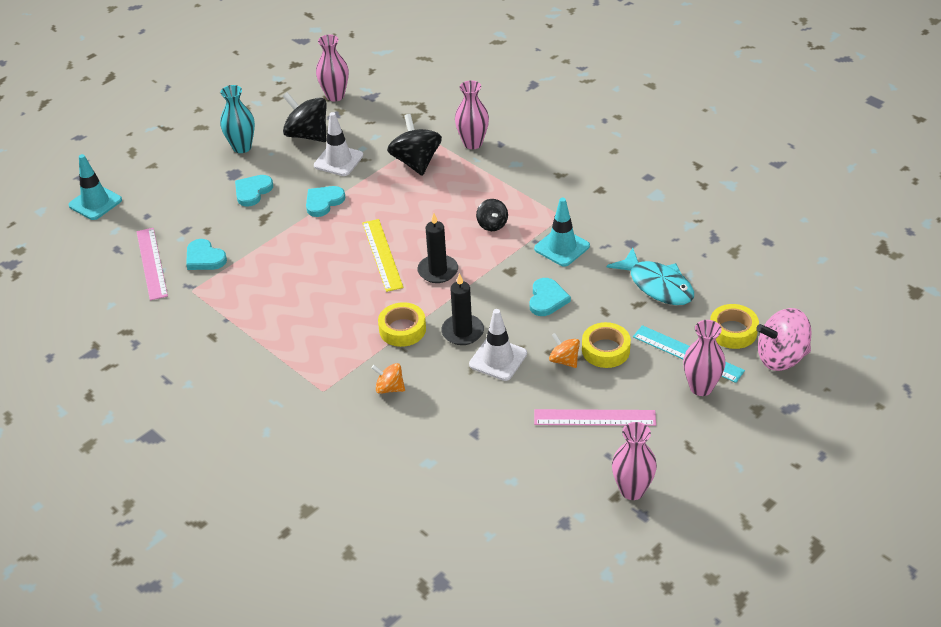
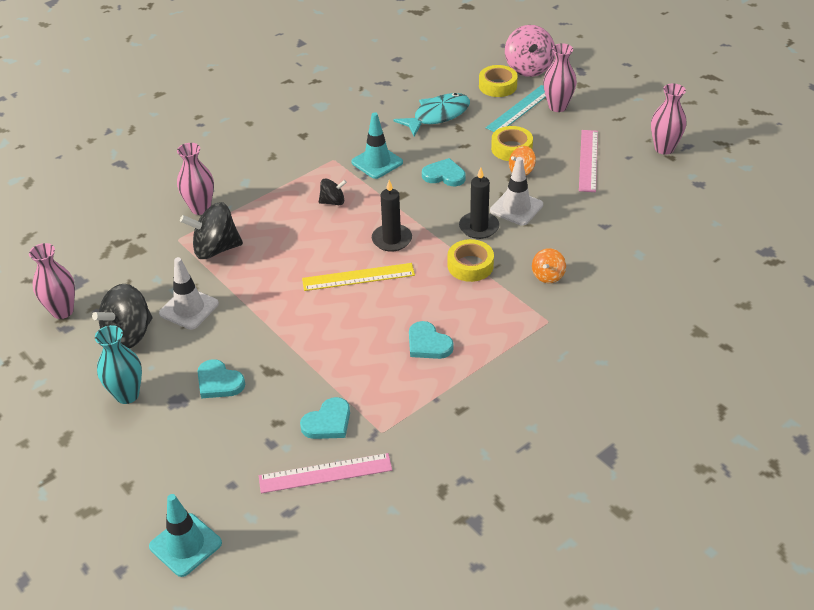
camera: 85 degrees left, 0 degrees up
(323, 202) = (259, 321): turquoise heart -> turquoise heart (428, 344)

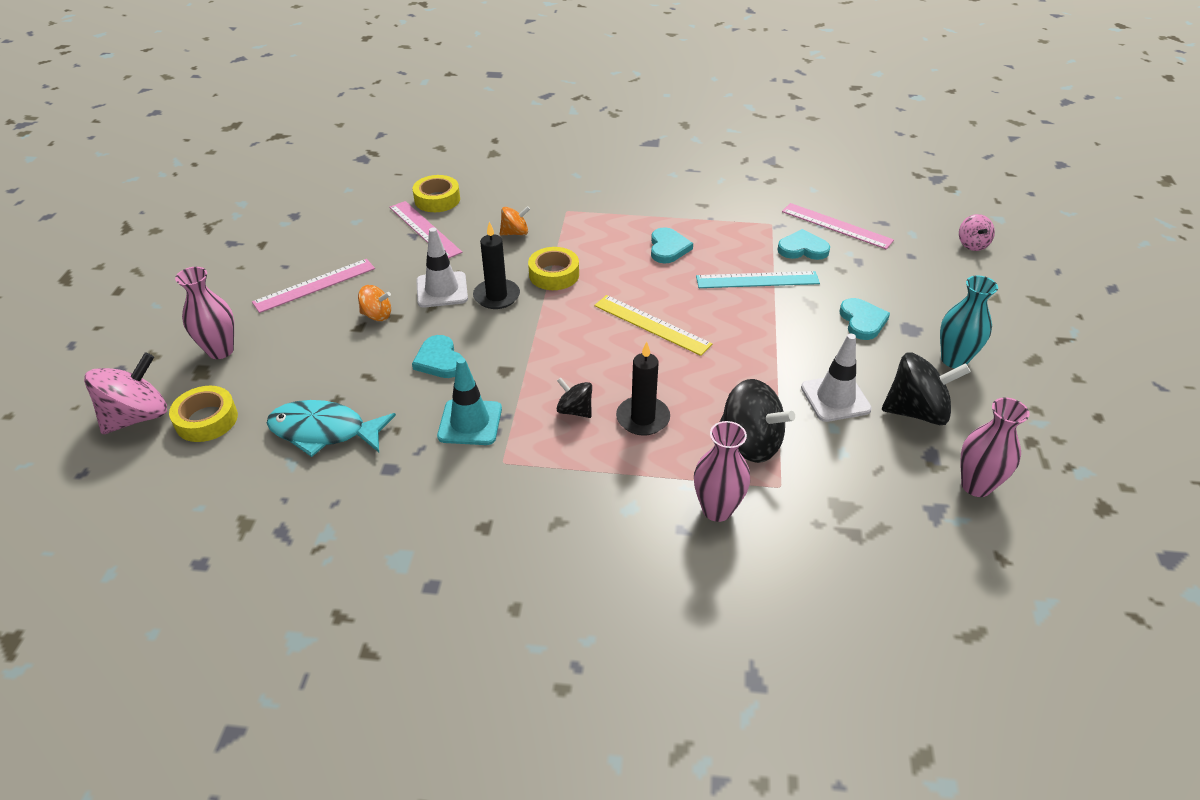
camera: 135 degrees left, 0 degrees up
(185, 545) = (972, 244): turquoise traffic cone -> pink spinning top
(392, 239) = (579, 335): black candle -> black candle (643, 418)
(511, 148) = (341, 341): yellow tape -> yellow tape (437, 199)
(520, 109) = (250, 375): turquoise ruler -> turquoise ruler (757, 280)
(606, 234) = (424, 229): none -> pink ruler
(664, 148) = (249, 253): pink vase -> none

